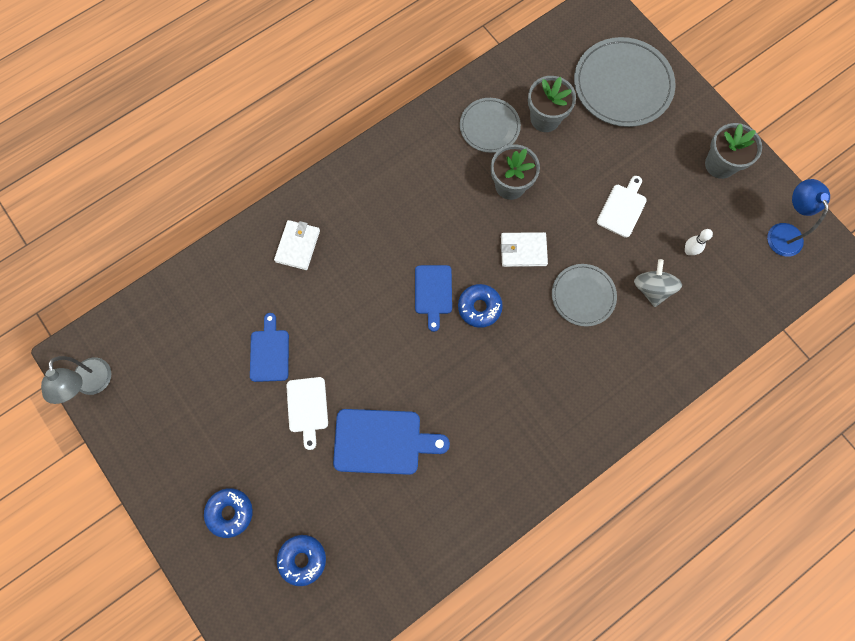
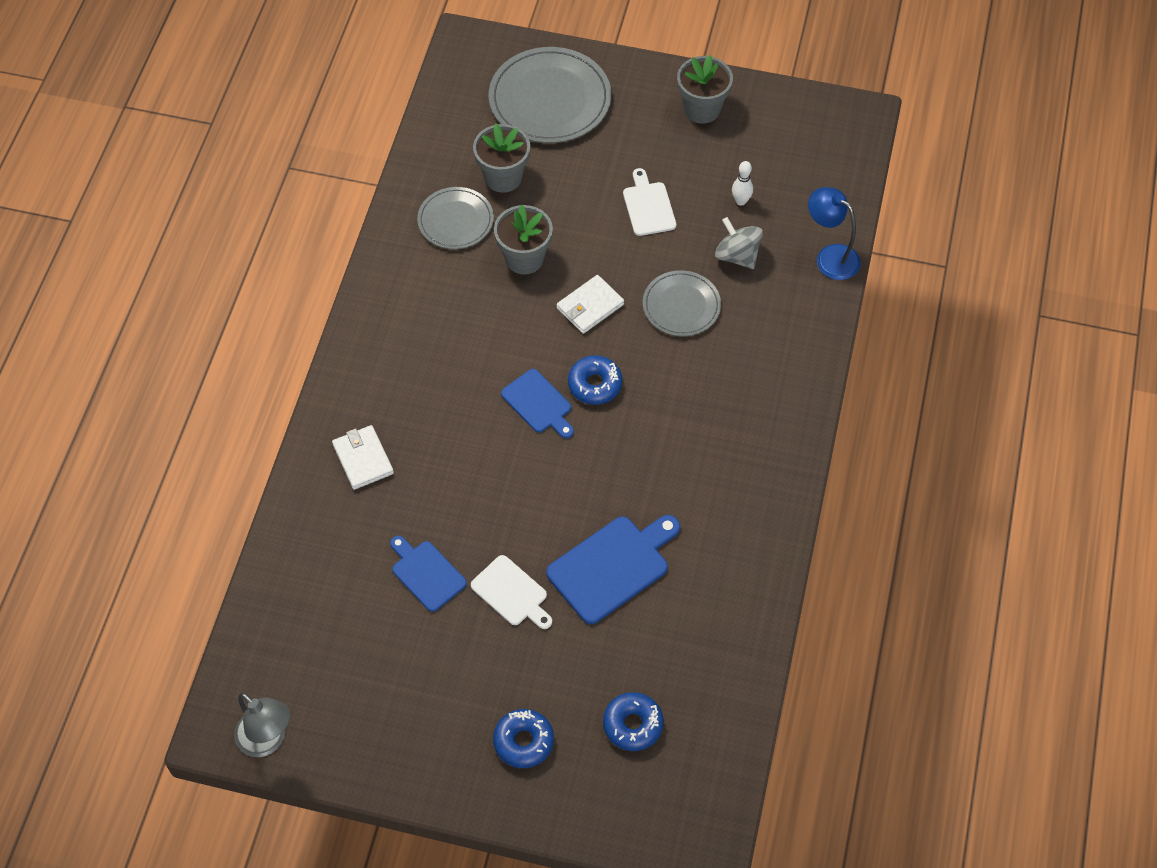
camera: 40 degrees left, 15 degrees down
(782, 232) = (807, 129): blue lamp -> blue lamp (830, 257)

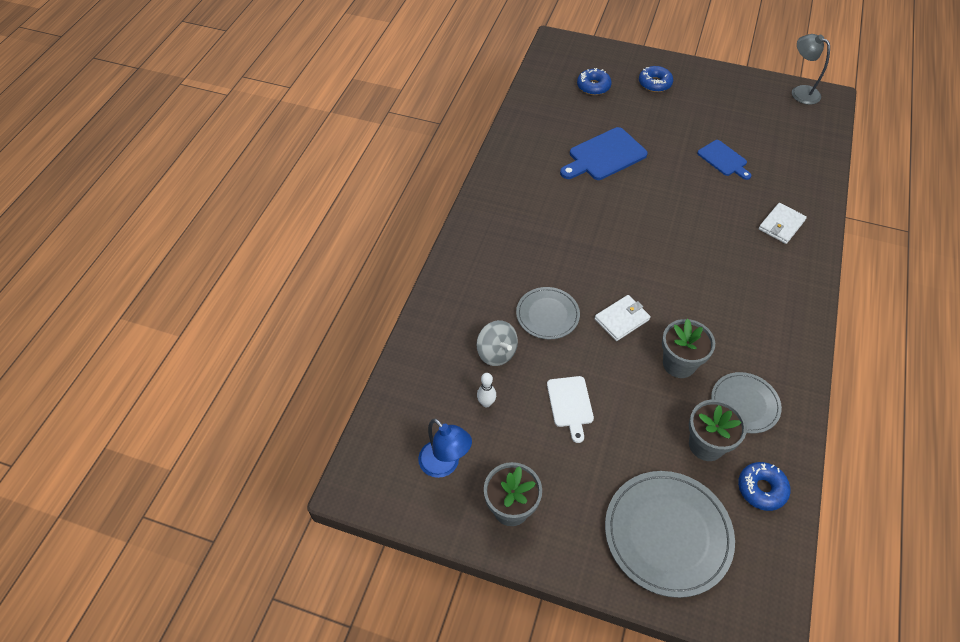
camera: 175 degrees left, 5 degrees down
(363, 459) = (781, 225): white wallet -> white wallet turned 60 degrees clockwise
(511, 593) = (668, 147): white cutting board -> none
(538, 403) = (658, 252): blue cutting board -> none
(595, 384) = (617, 261): blue donut -> blue donut (761, 489)
(830, 257) = (418, 346): blue lamp -> blue lamp (445, 465)

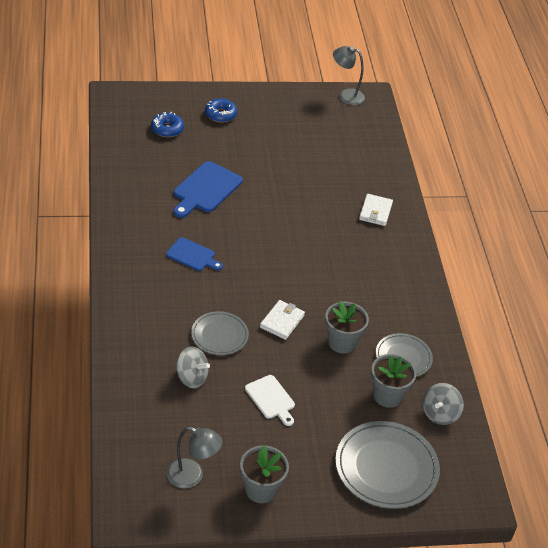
camera: 30 degrees left, 10 degrees down
(445, 465) = (192, 476): blue lamp -> grey lamp
(486, 403) = (202, 419): white bowling pin -> none
(723, 159) = (307, 168): blue cutting board -> blue cutting board (192, 255)
(761, 489) = (440, 414): blue donut -> grey spinning top

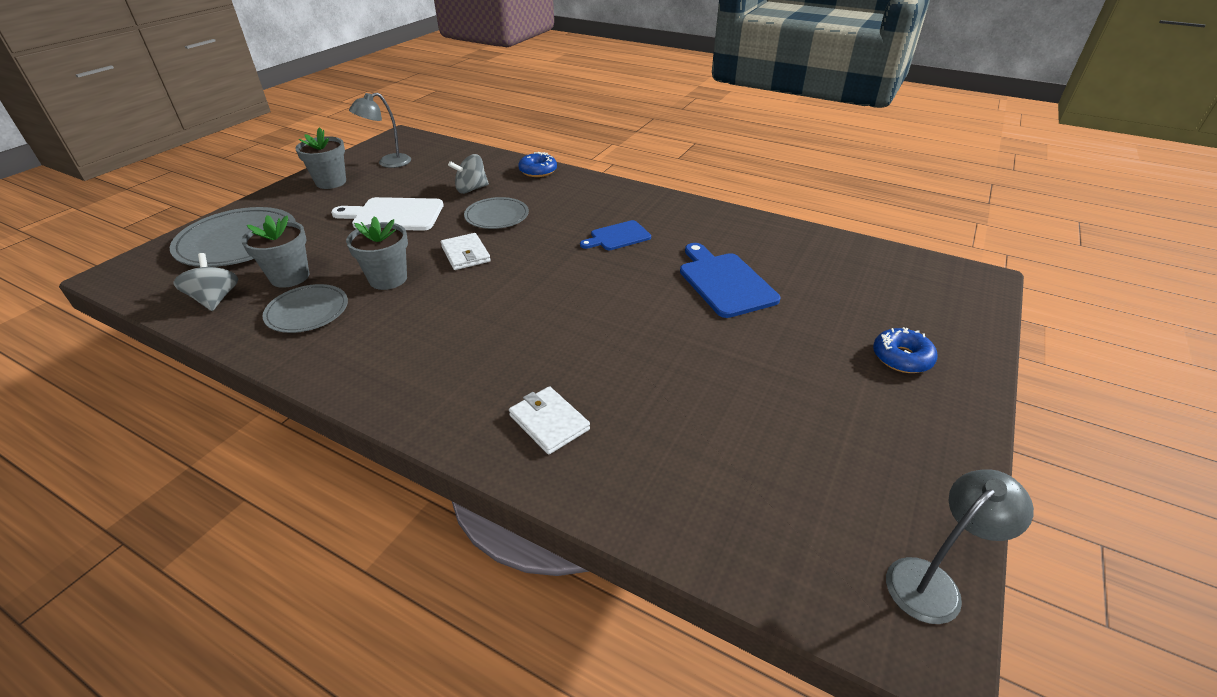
camera: 130 degrees right, 5 degrees down
(167, 129) = (877, 295): blue donut -> blue donut (538, 171)
(271, 399) = (394, 215): white cutting board -> white cutting board, size x1.59

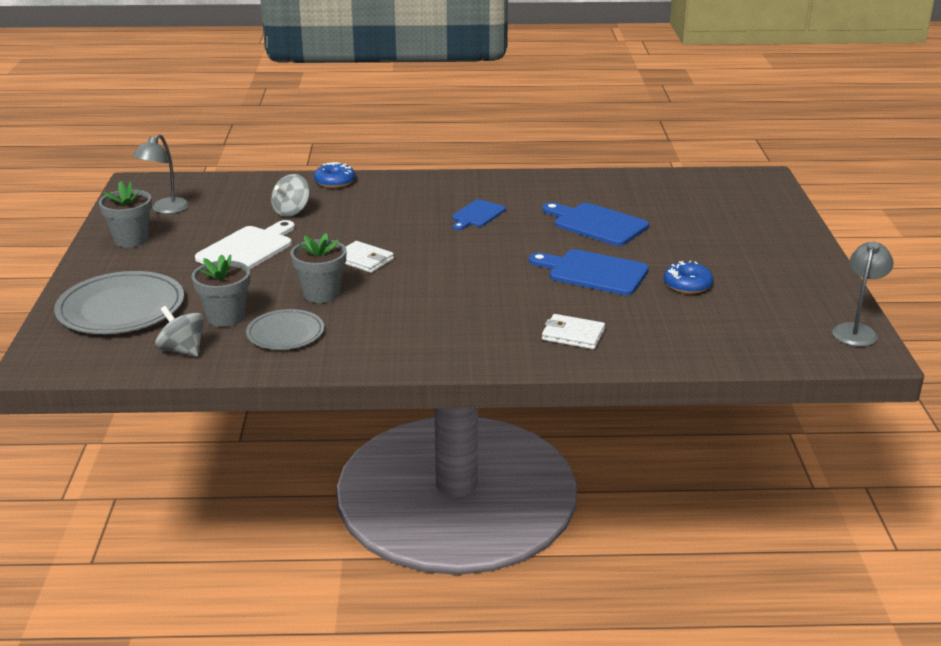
camera: 30 degrees left, 10 degrees down
(394, 215) = (247, 249): white cutting board -> white cutting board turned 150 degrees clockwise
(497, 216) = (349, 226): grey plate -> none
(660, 343) = (593, 272): none -> blue cutting board
(901, 358) = (755, 236): blue donut -> blue donut (687, 285)

